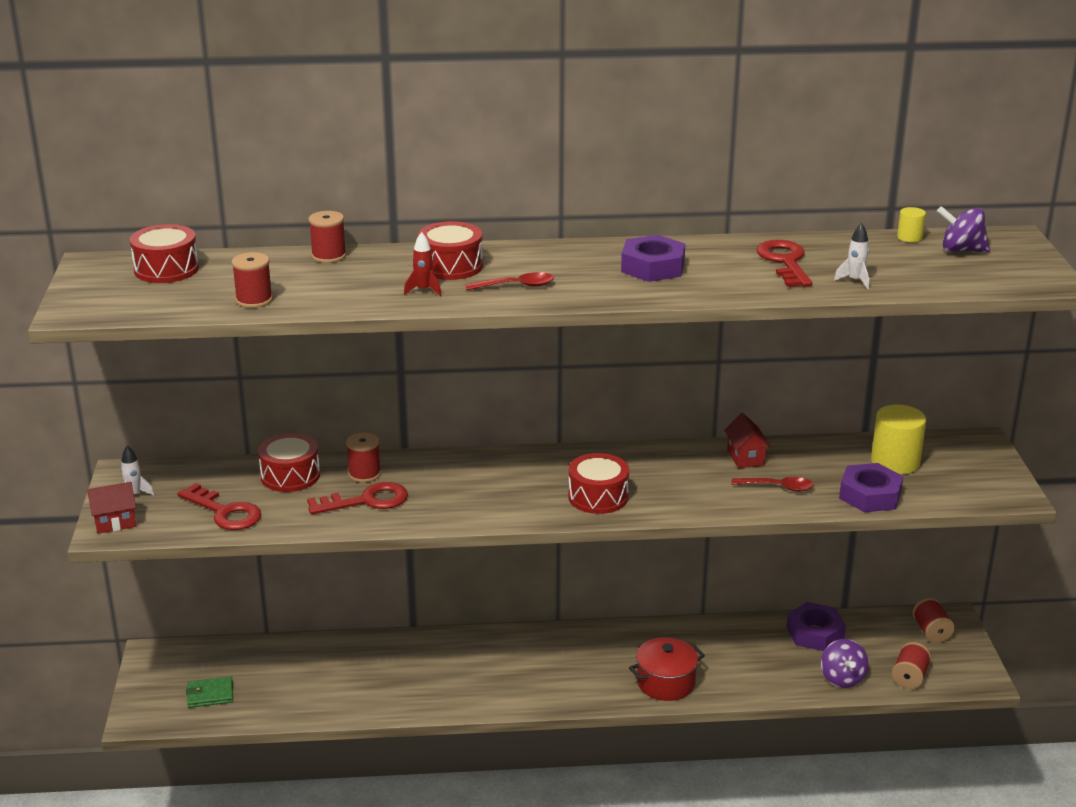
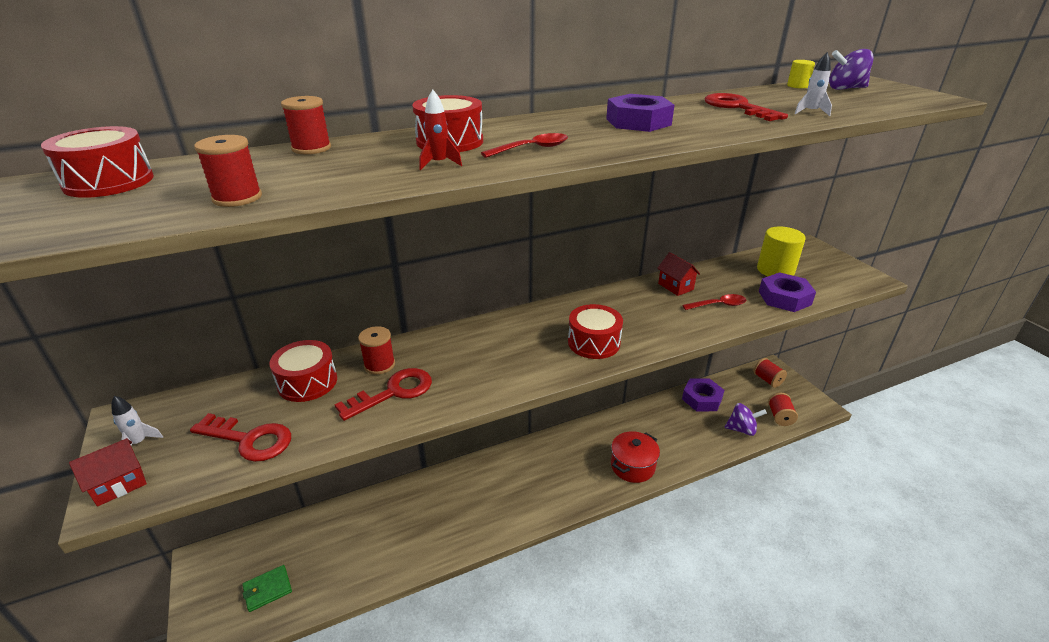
camera: 20 degrees left, 5 degrees up
(842, 678) = (741, 429): purple spinning top -> purple spinning top turned 60 degrees counterclockwise

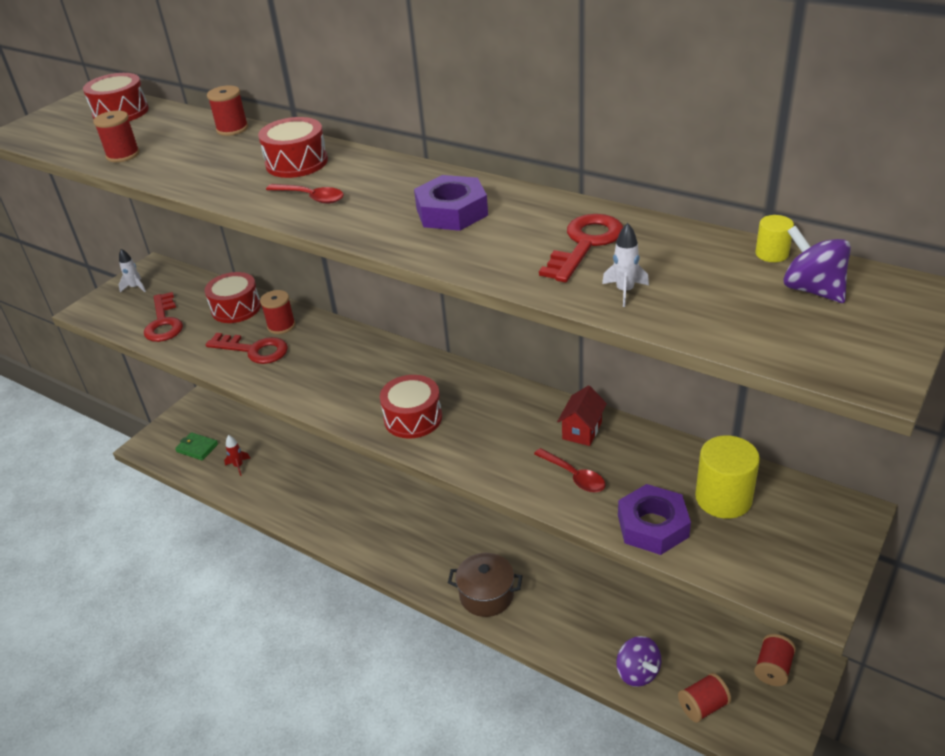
camera: 60 degrees right, 5 degrees up
(119, 485) = (99, 305): red house -> none
(439, 164) = (240, 180): red rocket -> red rocket (238, 466)
(632, 466) = (486, 595): red pot -> brown pot
(701, 399) = (658, 612): purple nut -> none

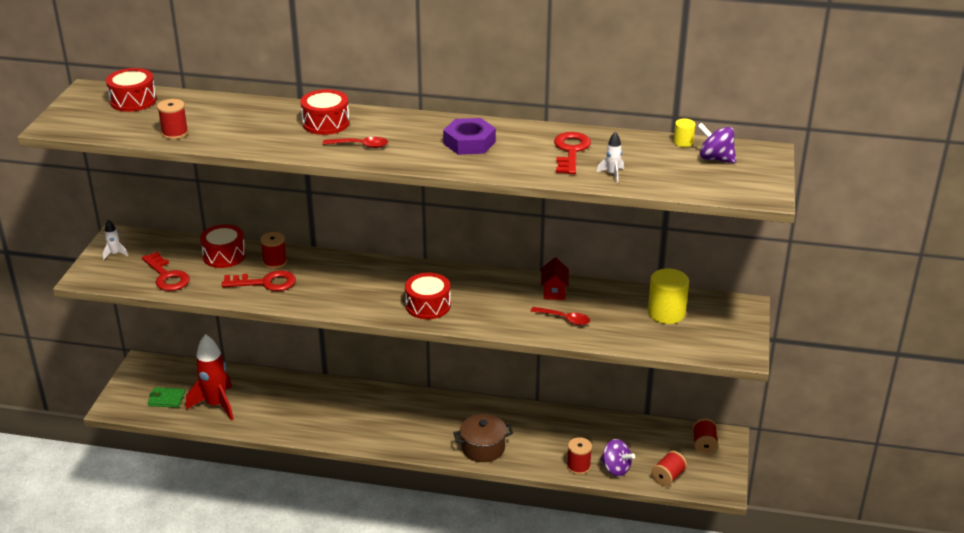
camera: 25 degrees left, 5 degrees down
(232, 129) = (247, 104): red spool -> red spool (578, 466)
(238, 466) = (216, 405): red rocket -> red rocket, size x2.28
(653, 526) = (630, 336): purple nut -> none

